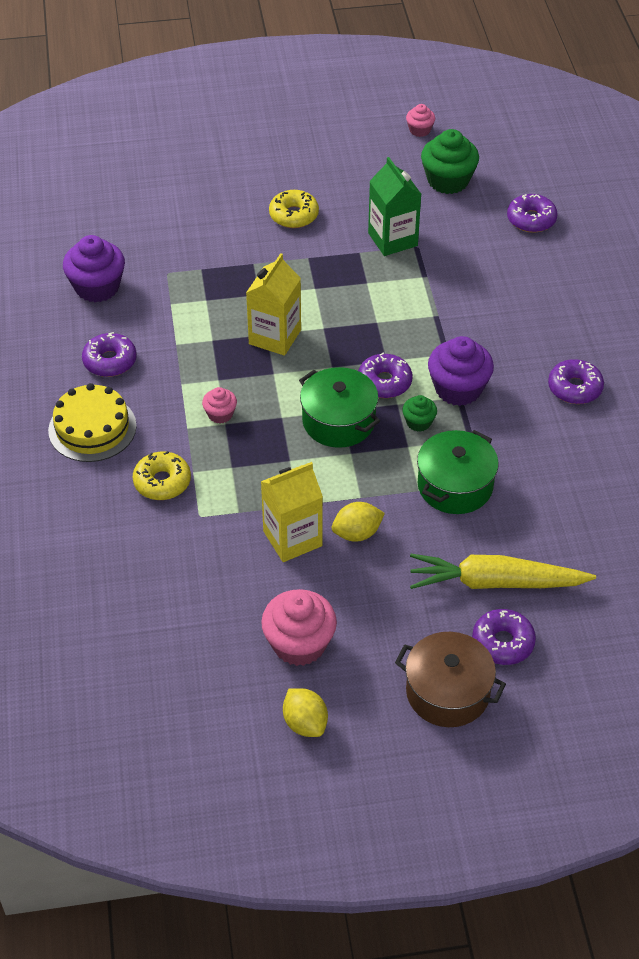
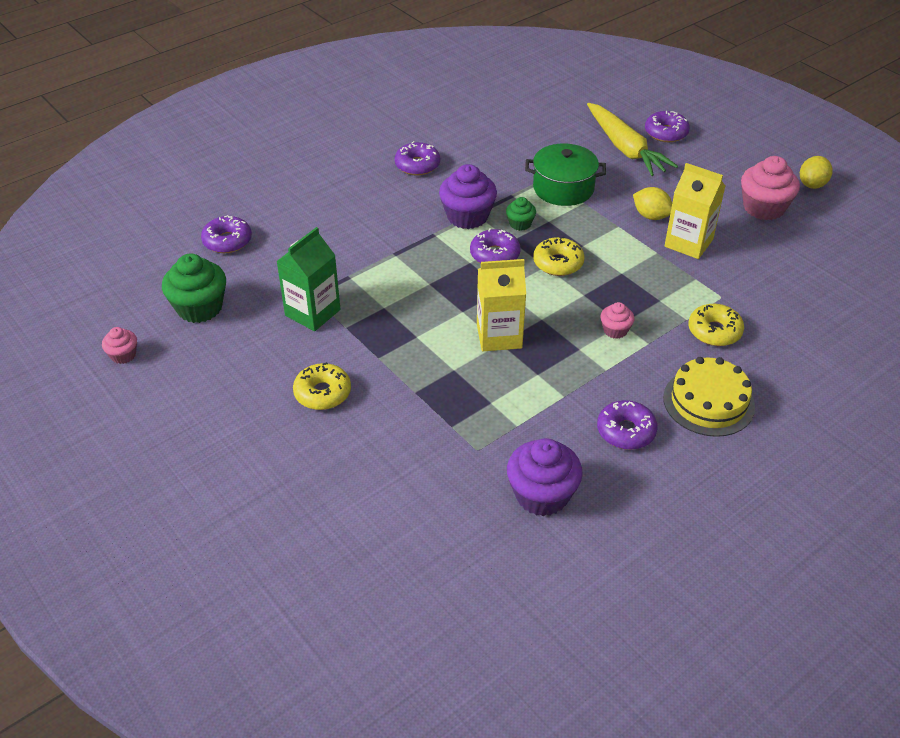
camera: 120 degrees left, 5 degrees down
(338, 421) = (558, 263): green pot -> yellow donut
(447, 692) = (724, 141): brown pot -> none

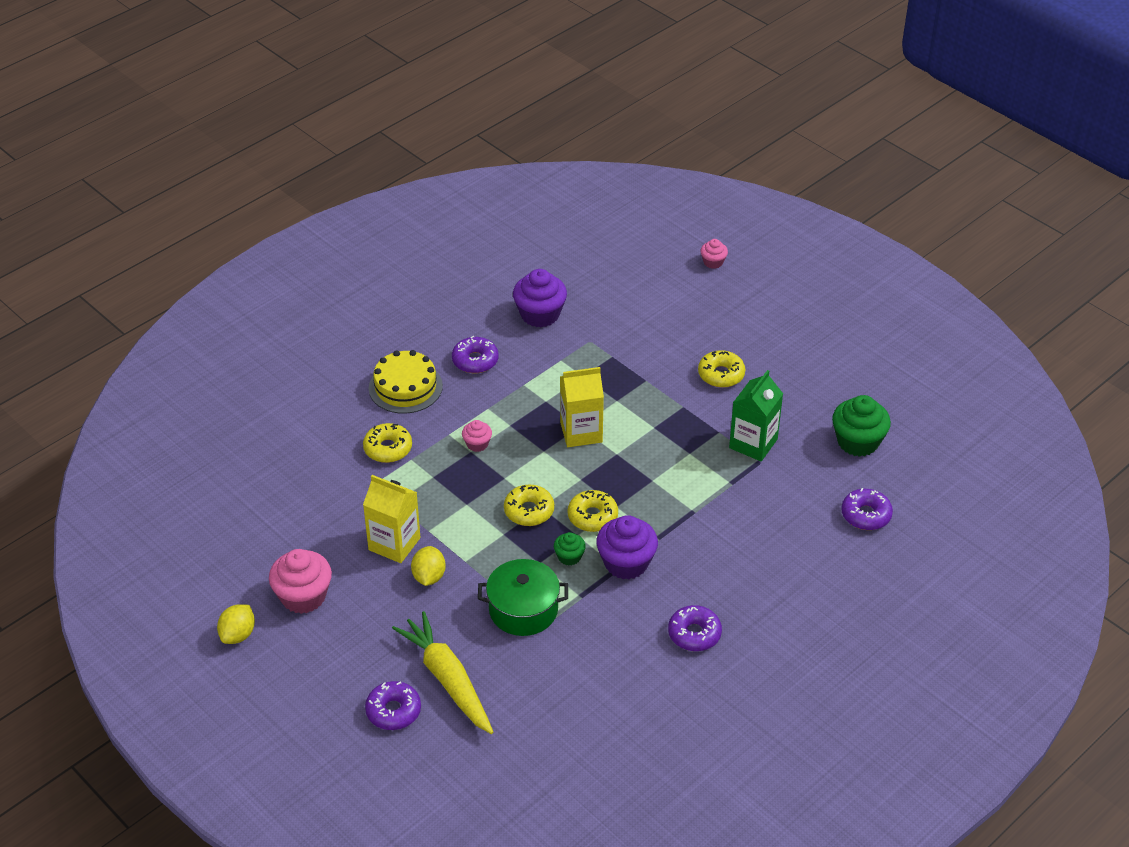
camera: 175 degrees right, 0 degrees up
(123, 355) = (901, 395): pink cupcake -> pink cupcake (713, 262)
(494, 255) = (592, 516): purple donut -> yellow donut
(651, 216) = (429, 576): yellow lemon -> yellow lemon turned 60 degrees clockwise

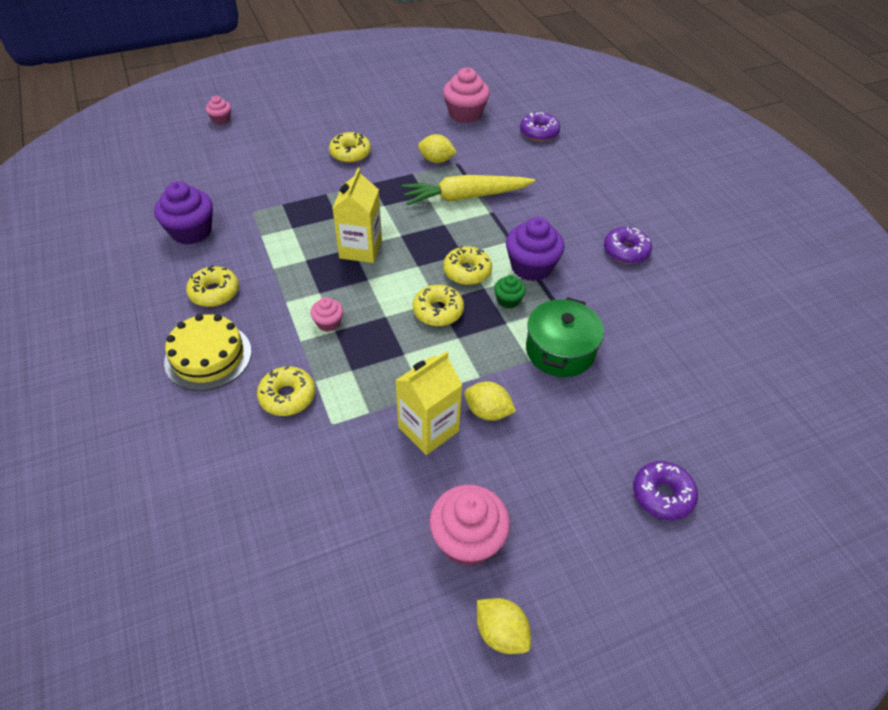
camera: 70 degrees left, 5 degrees up
(447, 679) = (631, 435): yellow carrot -> yellow carrot (465, 197)
(475, 361) = (214, 292): purple donut -> yellow donut
(753, 443) = (436, 160): green carton -> yellow lemon
(858, 442) = (465, 114): green cupcake -> pink cupcake

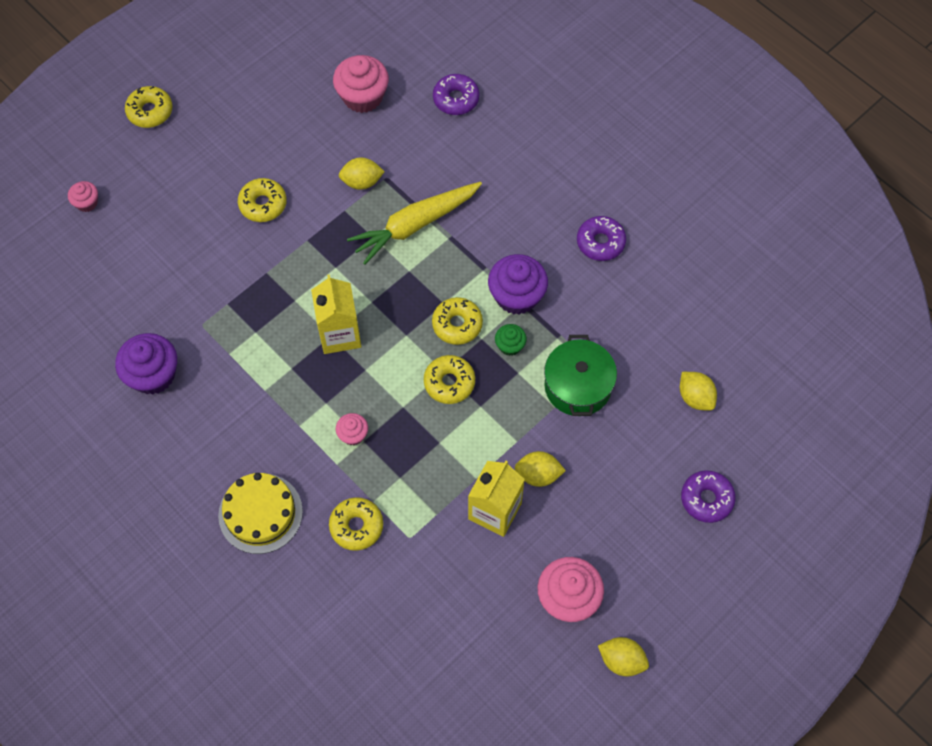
camera: 20 degrees left, 15 degrees up
(214, 292) = (223, 441): yellow donut -> yellow donut (150, 111)
(679, 397) = (695, 397): none -> yellow lemon

